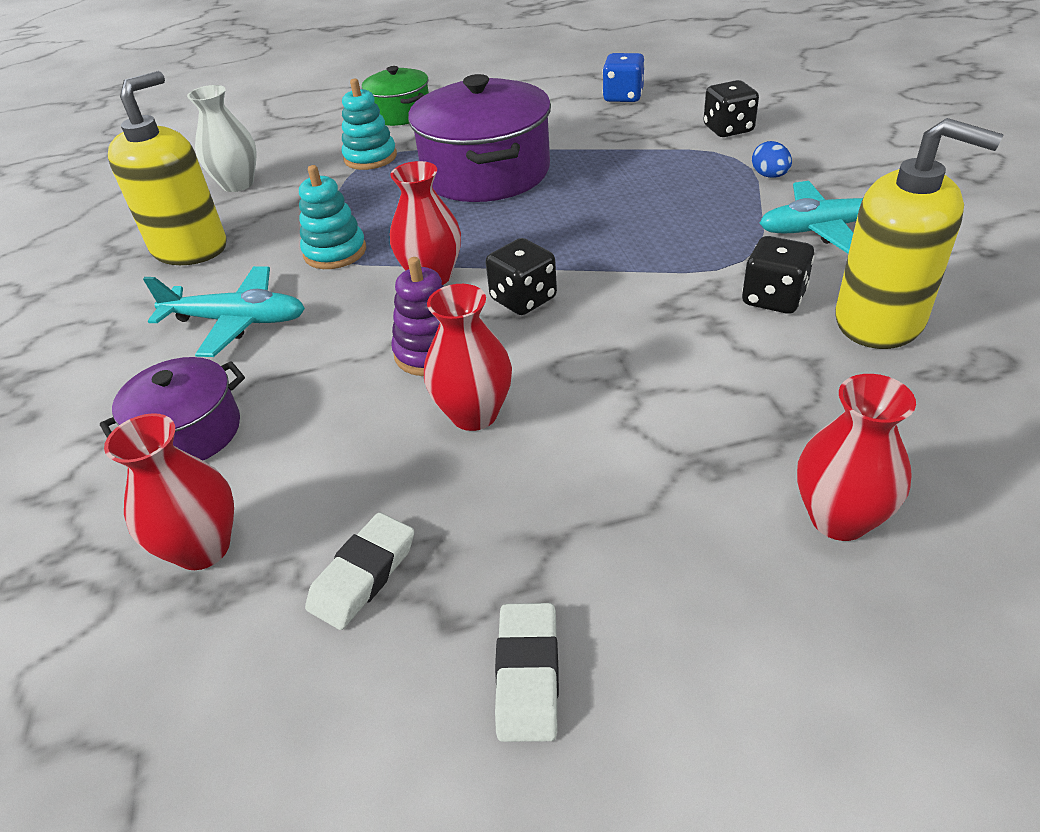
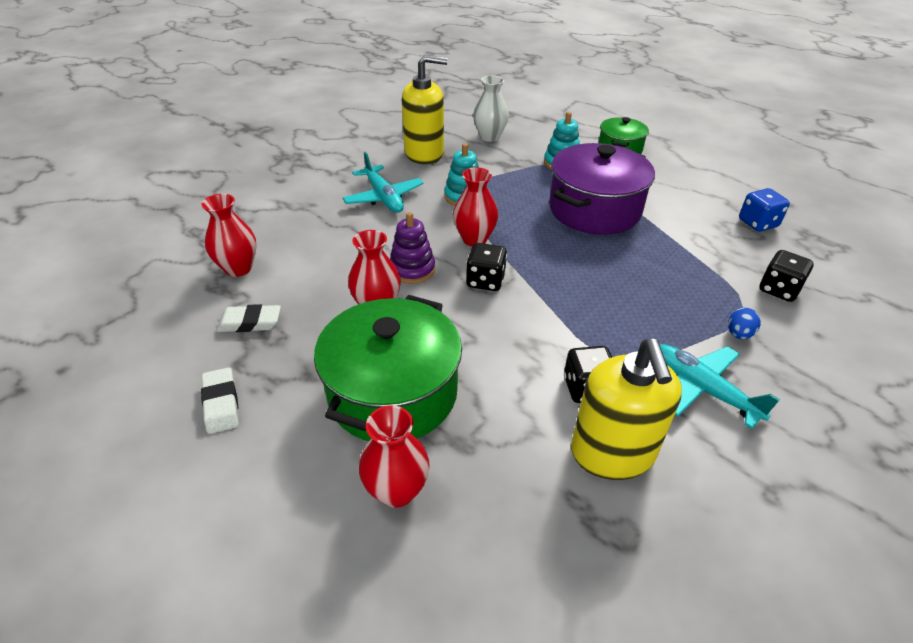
camera: 50 degrees right, 0 degrees up
(190, 432) = (301, 226): purple pot -> none
(527, 675) = (221, 403): white eraser -> white eraser turned 75 degrees counterclockwise
(660, 459) = (393, 393): none -> green pot

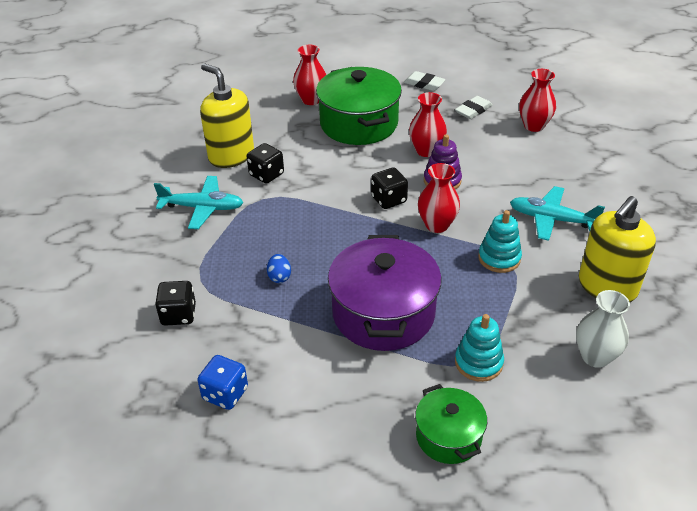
camera: 140 degrees right, 0 degrees up
(738, 334) = (195, 256): blue egg -> blue egg (279, 277)

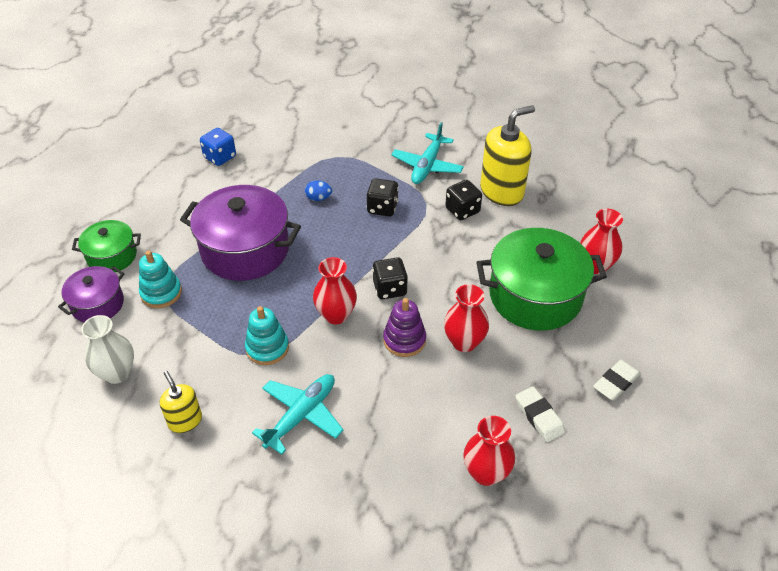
camera: 105 degrees right, 5 degrees up
(178, 315) = (306, 143): black dice -> black dice (382, 208)
(525, 415) = (98, 304): none -> purple pot
(607, 287) = (185, 421): yellow soap dispenser -> yellow soap dispenser, size x0.54

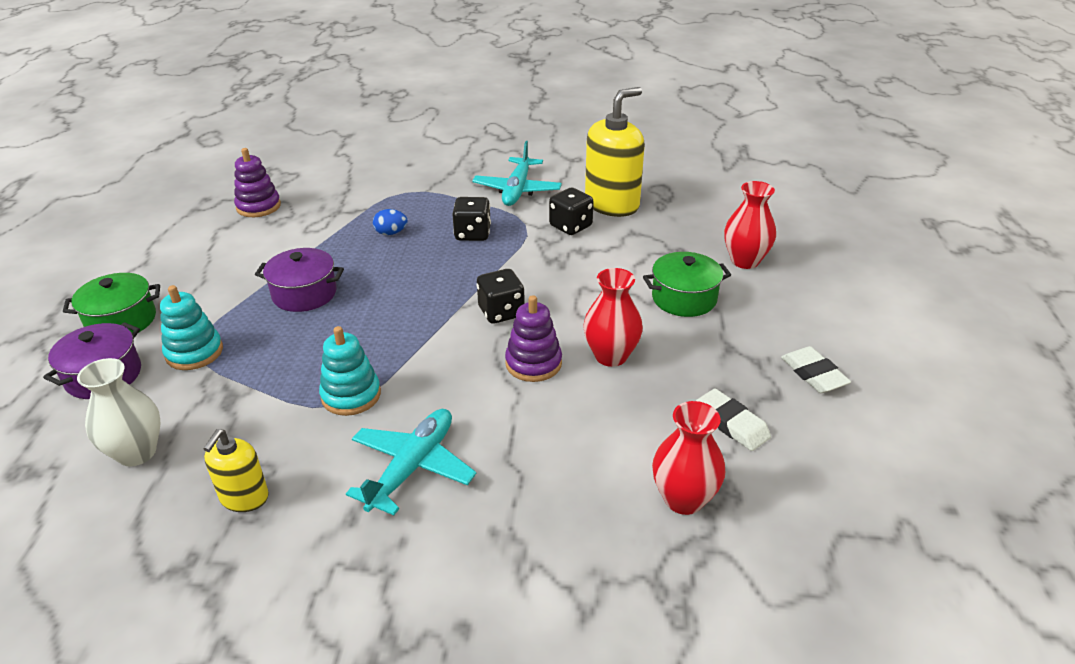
camera: 10 degrees left, 10 degrees down
(185, 421) = (244, 497): yellow soap dispenser -> yellow soap dispenser turned 120 degrees counterclockwise
(220, 157) = (258, 206): blue dice -> purple stacking toy
(245, 250) = (304, 294): purple pot -> purple pot, size x0.56
(336, 315) = (437, 348): red vase -> none
(535, 296) = (684, 298): green pot -> green pot, size x0.56
(616, 382) = (813, 374): white eraser -> white eraser turned 60 degrees counterclockwise

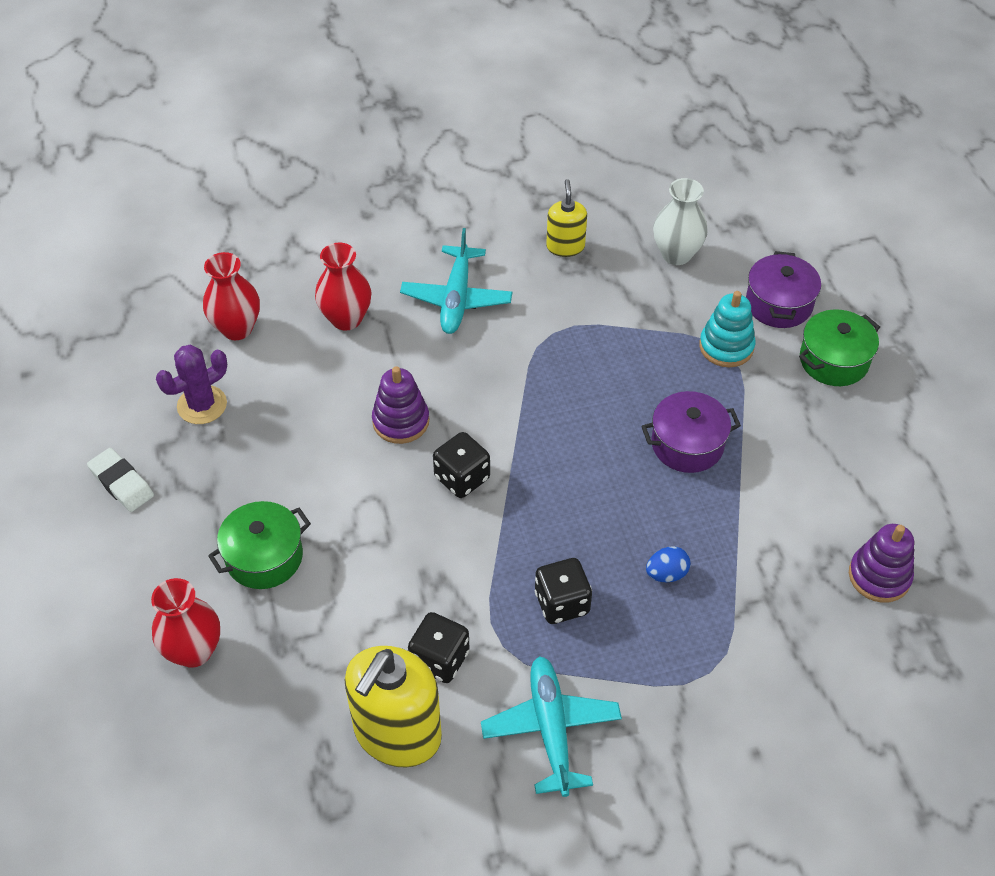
camera: 160 degrees right, 15 degrees up
(351, 395) = (548, 344): turquoise stacking toy -> none
(611, 356) = (327, 451): red vase -> red vase (346, 319)
(731, 424) = (202, 405): white eraser -> purple cactus

